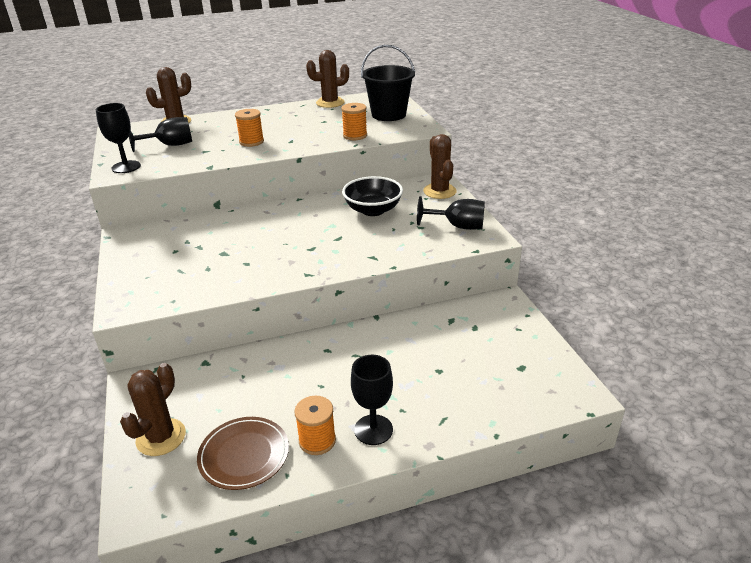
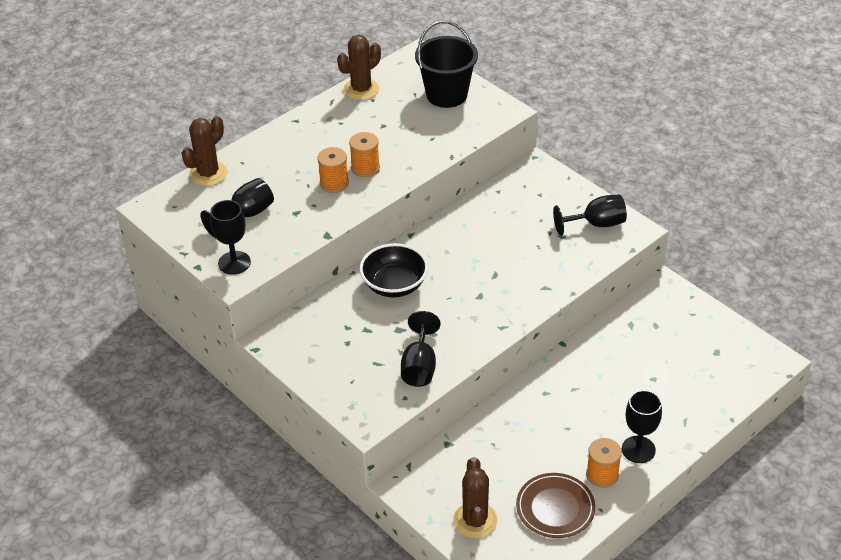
camera: 25 degrees left, 10 degrees up
(210, 282) = (419, 366): none -> black goblet
(355, 136) = (439, 142): orange spool -> orange spool (365, 168)
(373, 210) = (500, 227): black bowl -> black bowl (394, 285)
(439, 191) = (547, 181): brown cactus -> none

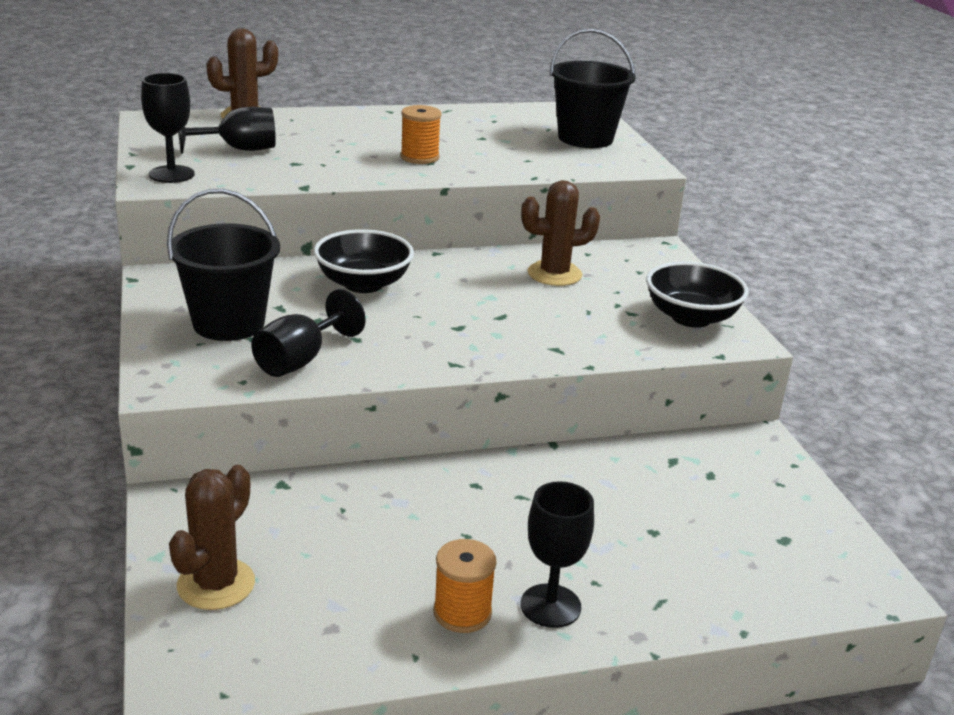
camera: 25 degrees right, 15 degrees down
(334, 183) = (368, 157): orange spool -> none
(351, 357) = (228, 323): none -> black bucket
(361, 89) = (490, 112): brown cactus -> brown cactus (554, 274)
(555, 508) = (347, 622): brown plate -> none
(596, 224) = (691, 317): black goblet -> black bowl

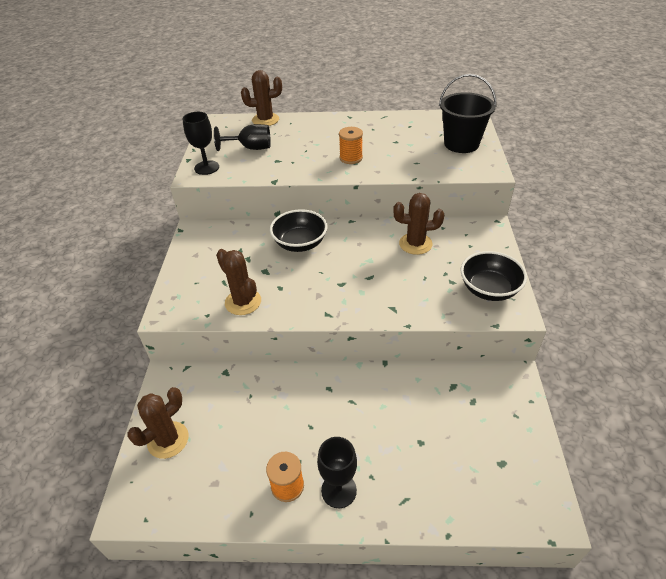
camera: 20 degrees right, 15 degrees up
(228, 323) = (216, 269): black bucket -> none
(300, 360) = (243, 302): black goblet -> brown cactus

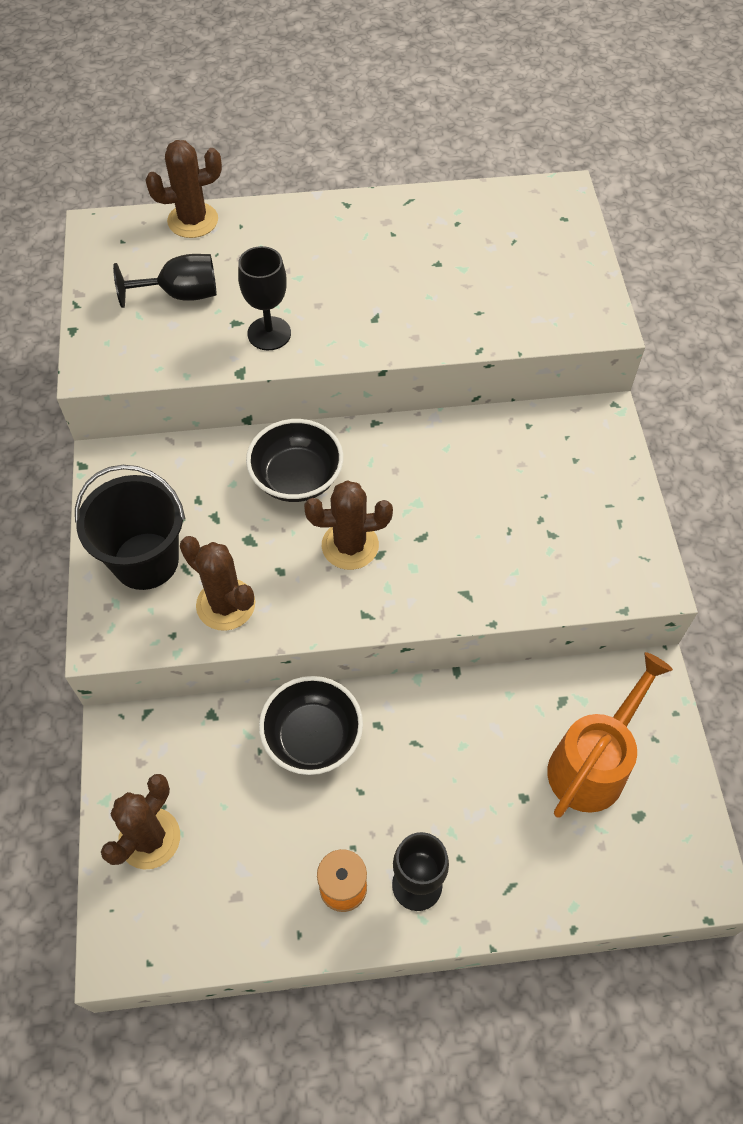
camera: 10 degrees left, 15 degrees up
(206, 168) = (112, 348): black goblet -> black goblet (269, 333)
(351, 158) = (365, 308): orange spool -> none
(415, 244) = (487, 463): brown cactus -> brown cactus (350, 545)
(461, 144) = (550, 263): black bucket -> black bucket (146, 561)
(471, 426) = (593, 763): none -> orange watering can
(489, 289) = (610, 544): black bowl -> black bowl (312, 737)

